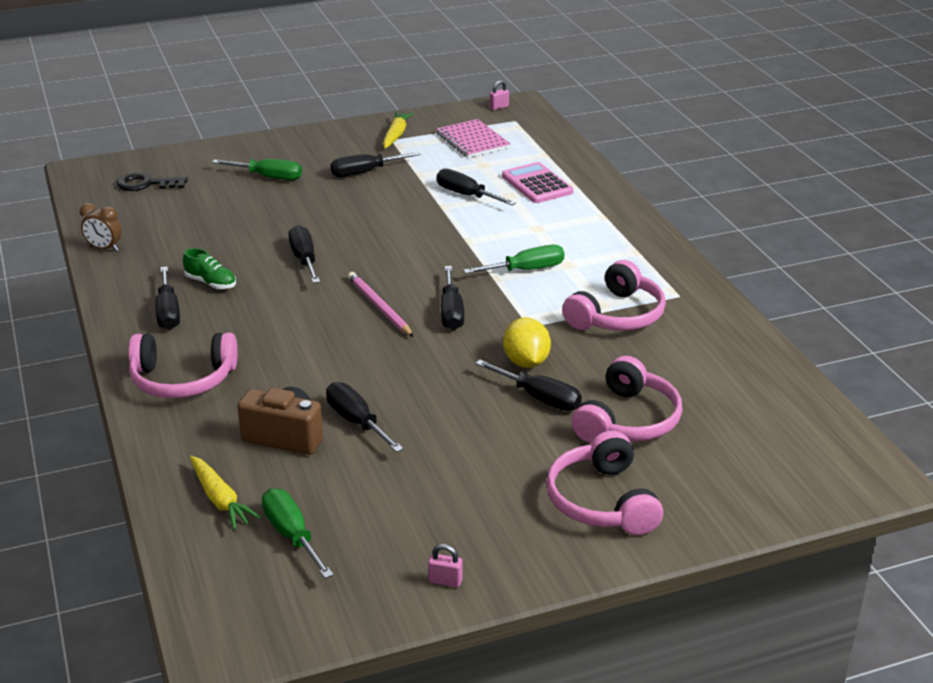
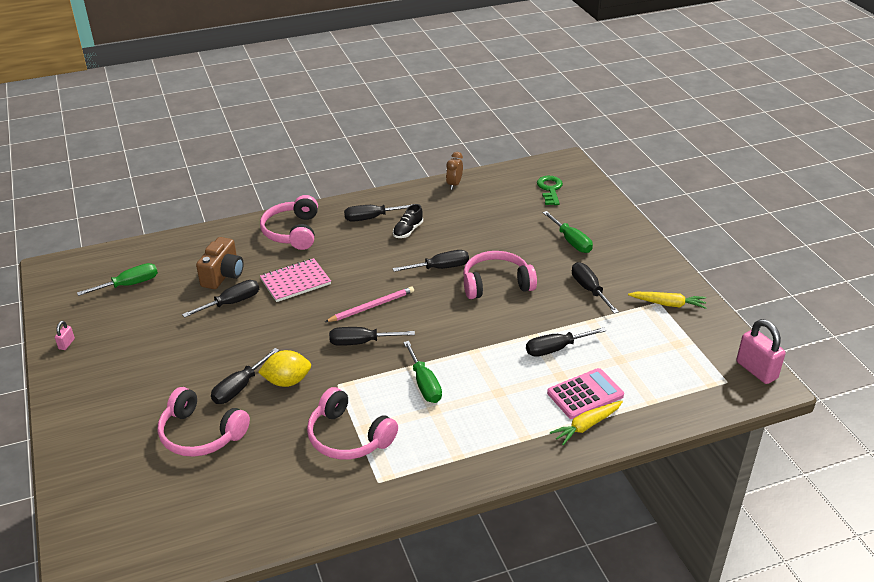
camera: 90 degrees right, 5 degrees up
(146, 184) = (550, 189): black key -> green key
(211, 283) = (408, 230): green shoe -> black shoe
(220, 500) = (170, 257): yellow carrot -> yellow carrot (586, 426)
(268, 177) = (571, 241): green screwdriver -> green screwdriver turned 45 degrees counterclockwise
(466, 195) = (555, 349): black screwdriver -> black screwdriver turned 150 degrees counterclockwise
(472, 141) = (669, 352): pink notebook -> pink notebook (295, 282)
(499, 107) = (756, 370): pink padlock -> pink padlock, size x2.13
(601, 501) = (114, 414): pink headphones -> pink headphones (496, 283)

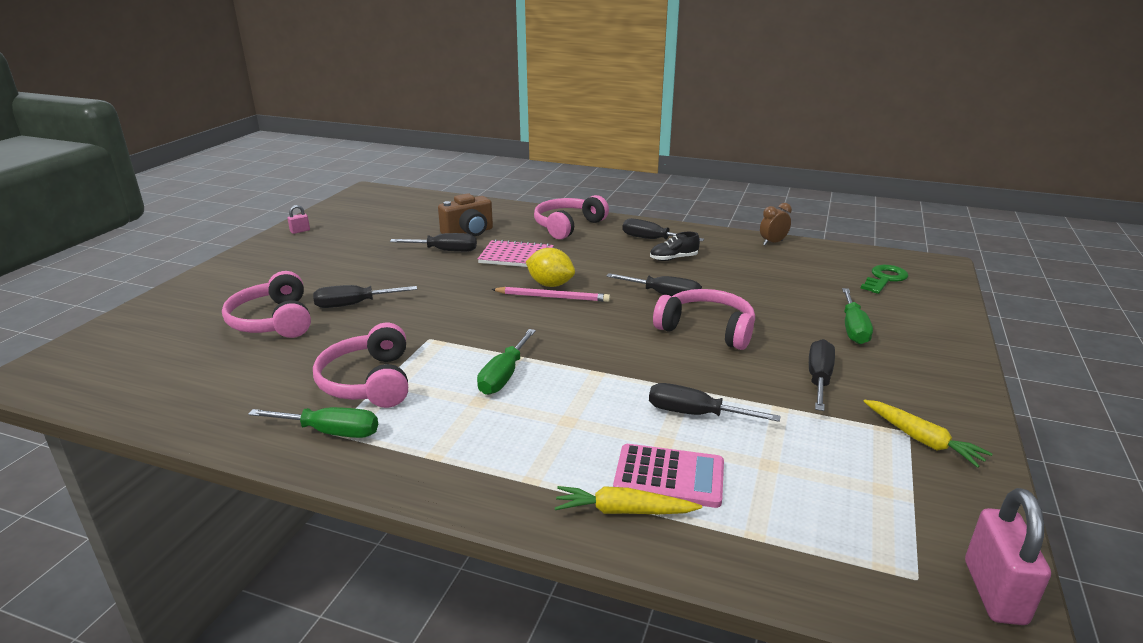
camera: 40 degrees right, 10 degrees down
(129, 285) = (397, 215): green screwdriver -> green screwdriver (330, 432)
(287, 381) = (394, 317): yellow lemon -> yellow lemon (550, 284)
(361, 342) = (500, 318): black screwdriver -> none

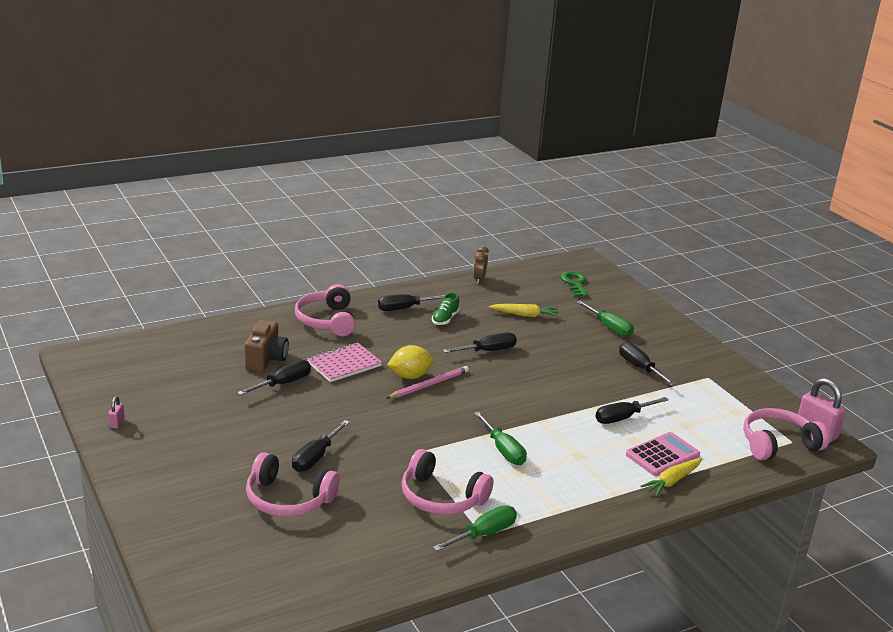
camera: 50 degrees left, 0 degrees up
(673, 258) = (445, 319): black shoe -> green shoe
(707, 329) = (547, 364): pink headphones -> pink headphones (777, 444)
(922, 440) = (718, 379): yellow carrot -> yellow carrot (525, 315)

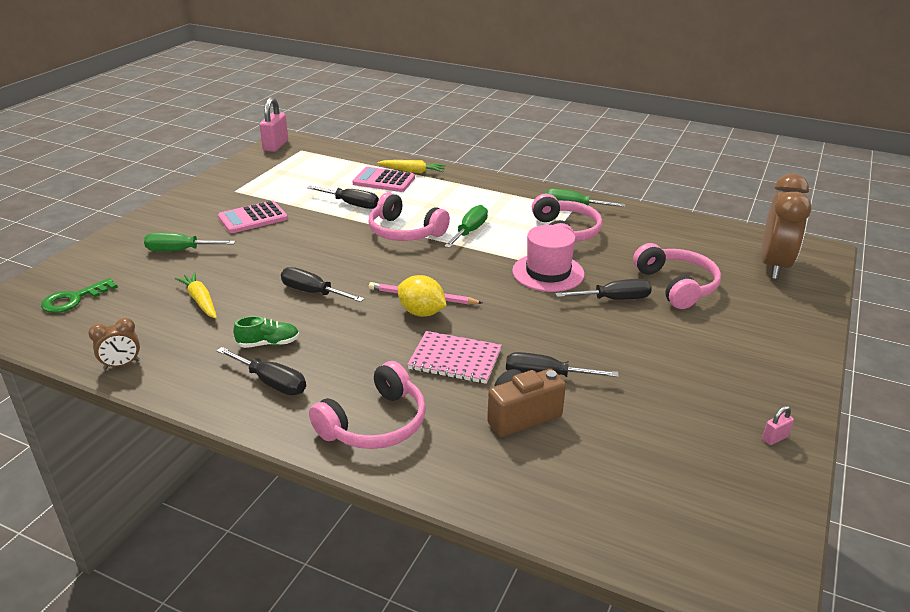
camera: 125 degrees left, 5 degrees up
(232, 578) = (773, 266): none -> brown clock
(390, 451) = (548, 272): none -> pink hat
(609, 327) = (180, 250): green screwdriver -> green screwdriver turned 105 degrees counterclockwise
(639, 368) = (253, 218): black screwdriver -> pink calculator
(777, 444) = (311, 153): pink headphones -> pink headphones (404, 232)

